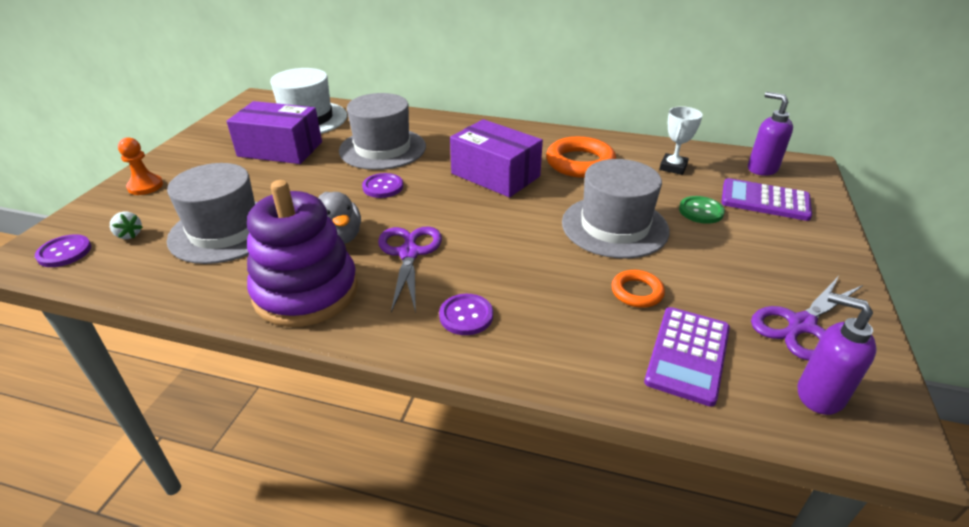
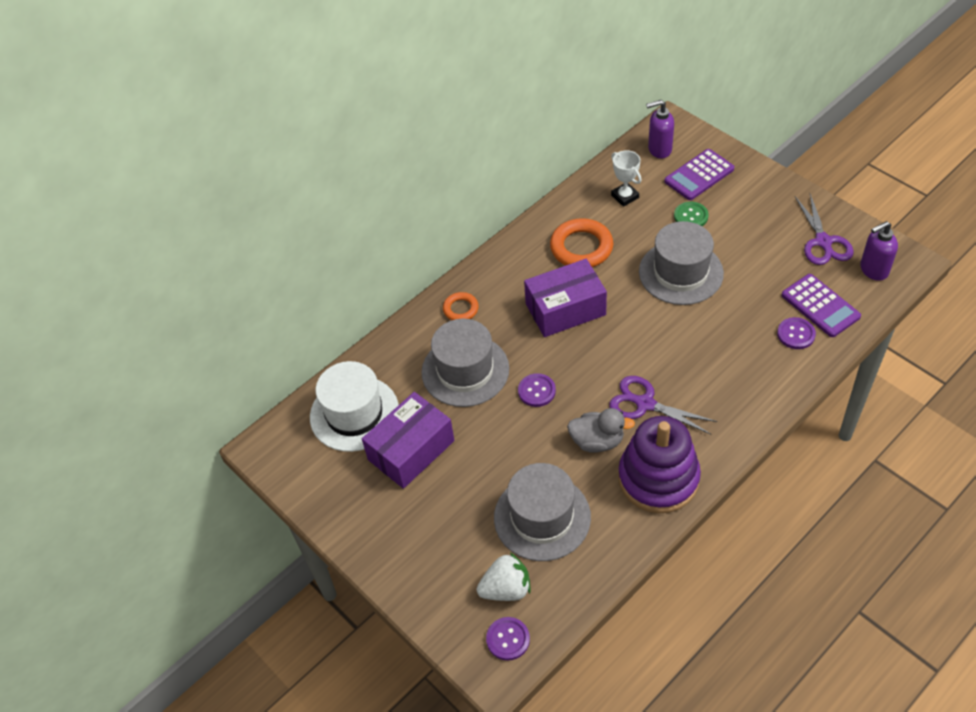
camera: 55 degrees left, 15 degrees up
(129, 235) = (506, 589): white strawberry -> white strawberry, size x1.79
(145, 186) = (419, 571): orange pawn -> none
(466, 316) = (732, 396): purple button -> purple button (796, 334)
(637, 292) = (756, 299): orange ring -> orange ring (461, 309)

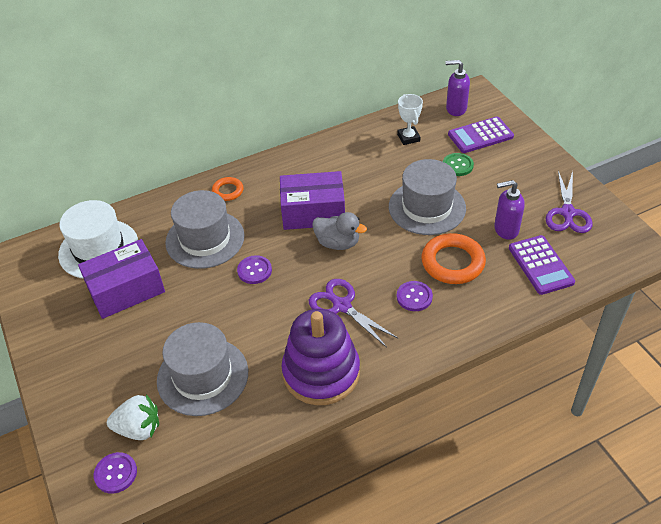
camera: 15 degrees right, 5 degrees down
(581, 247) = (351, 168): orange ring -> orange ring (452, 262)
(597, 441) = (284, 326): grey duck -> grey duck (338, 243)
(796, 334) = (506, 283): purple button -> purple button (414, 297)
(873, 270) = (604, 247): purple soap dispenser -> purple soap dispenser (505, 230)

